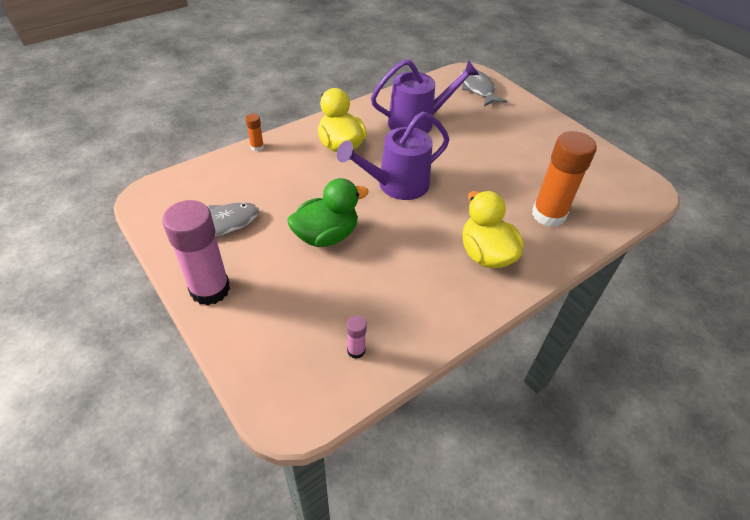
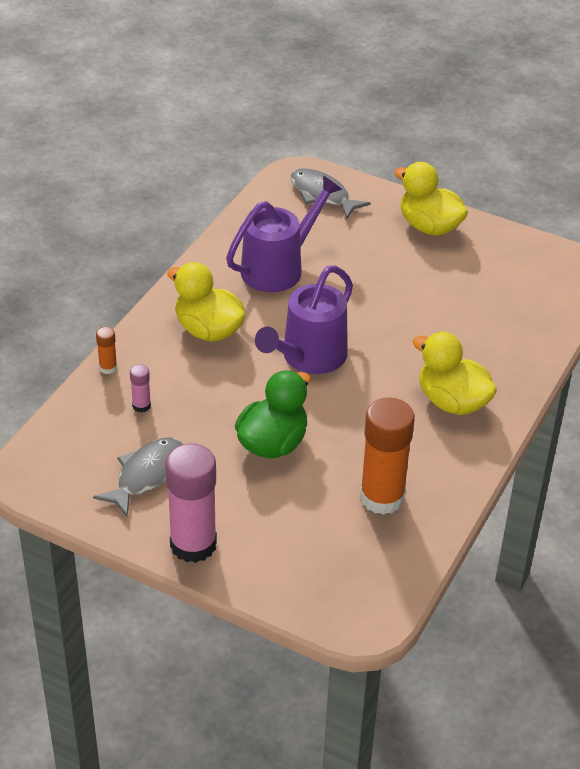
camera: 25 degrees left, 5 degrees down
(356, 350) = (385, 543): pink glue stick -> pink glue stick (141, 406)
(542, 128) = (429, 227): none -> yellow duck
(548, 215) = (491, 334): orange glue stick -> orange glue stick (382, 497)

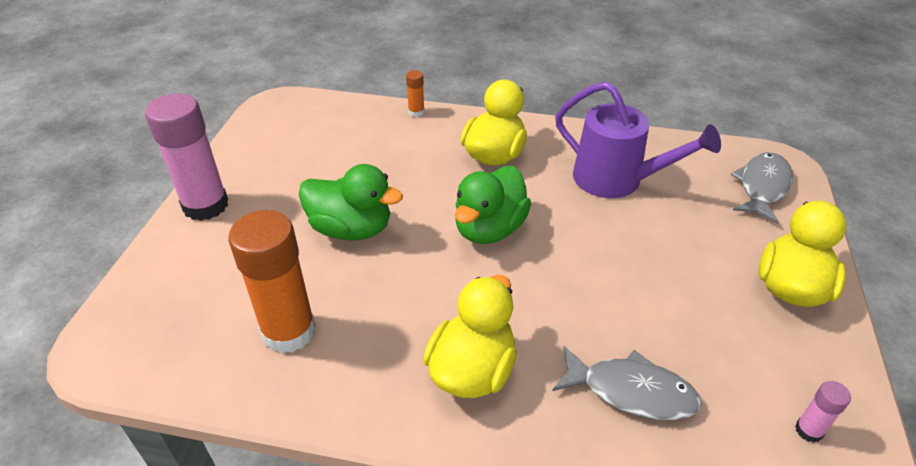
camera: 75 degrees right, 0 degrees up
(141, 406) = (375, 139): pink glue stick -> pink glue stick (808, 430)
(146, 475) = (289, 160): grey fish -> grey fish (631, 391)
(308, 358) = (489, 229): purple watering can -> green duck

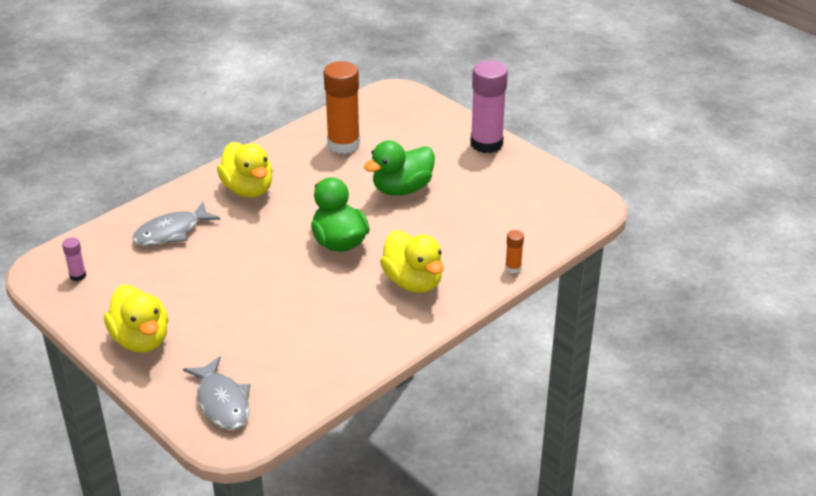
camera: 125 degrees right, 5 degrees down
(617, 180) = (317, 328): purple watering can -> none

